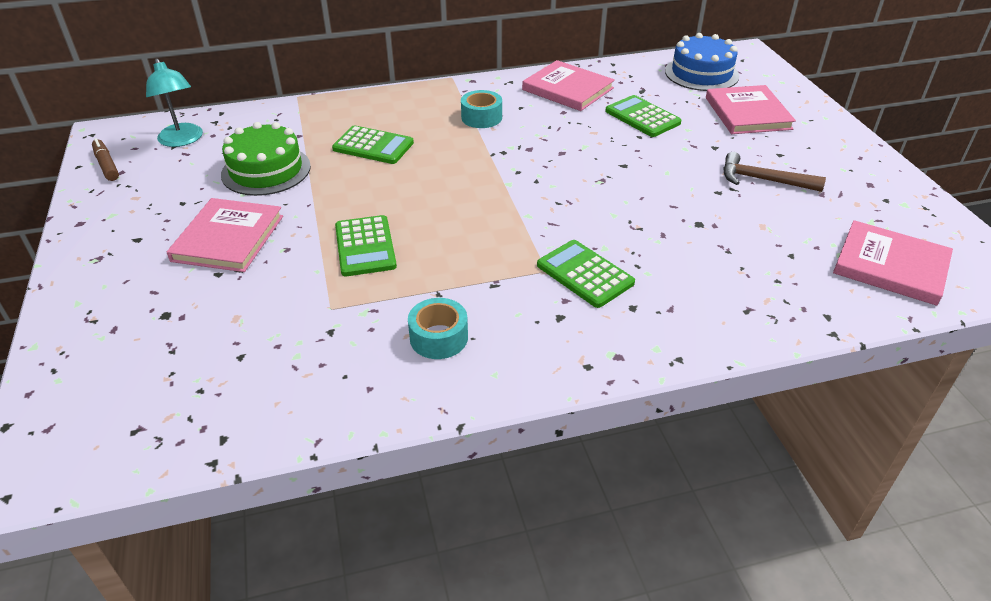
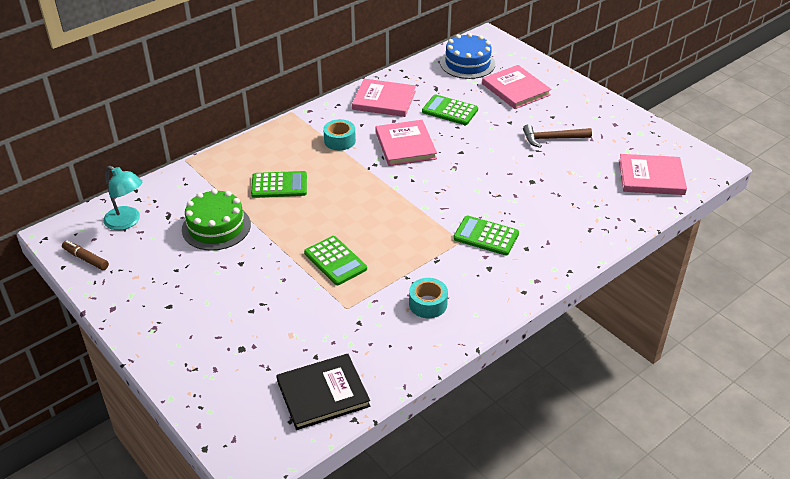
camera: 25 degrees left, 0 degrees up
(205, 409) = (323, 393): none -> black book
(228, 238) = (235, 285): pink book -> pink book (405, 145)

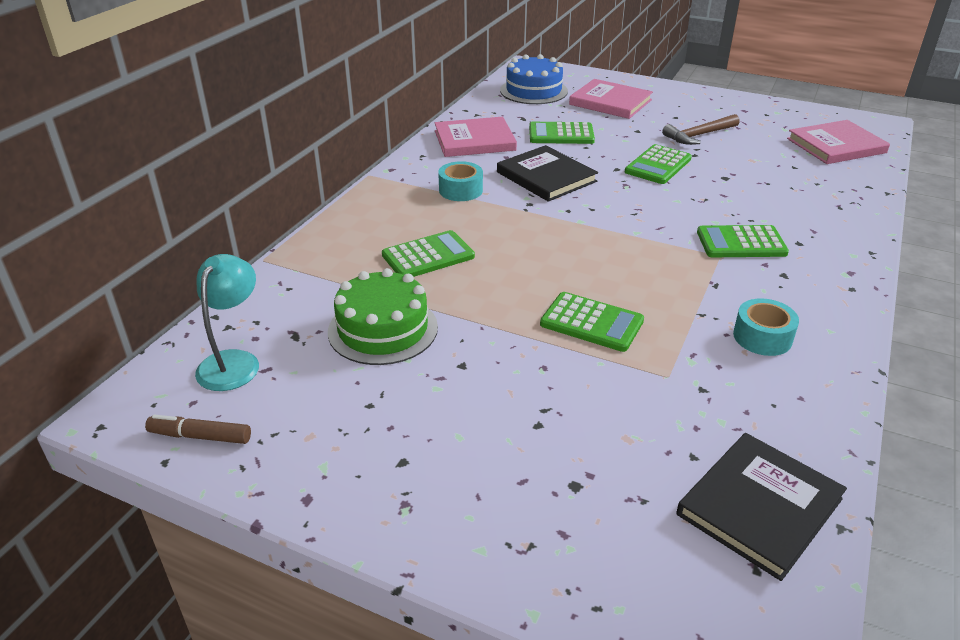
camera: 25 degrees left, 5 degrees down
(127, 222) = (233, 361): turquoise lamp -> turquoise lamp turned 90 degrees counterclockwise
(405, 145) = (546, 177): pink book -> black book
(493, 157) = (658, 165): none -> green calculator

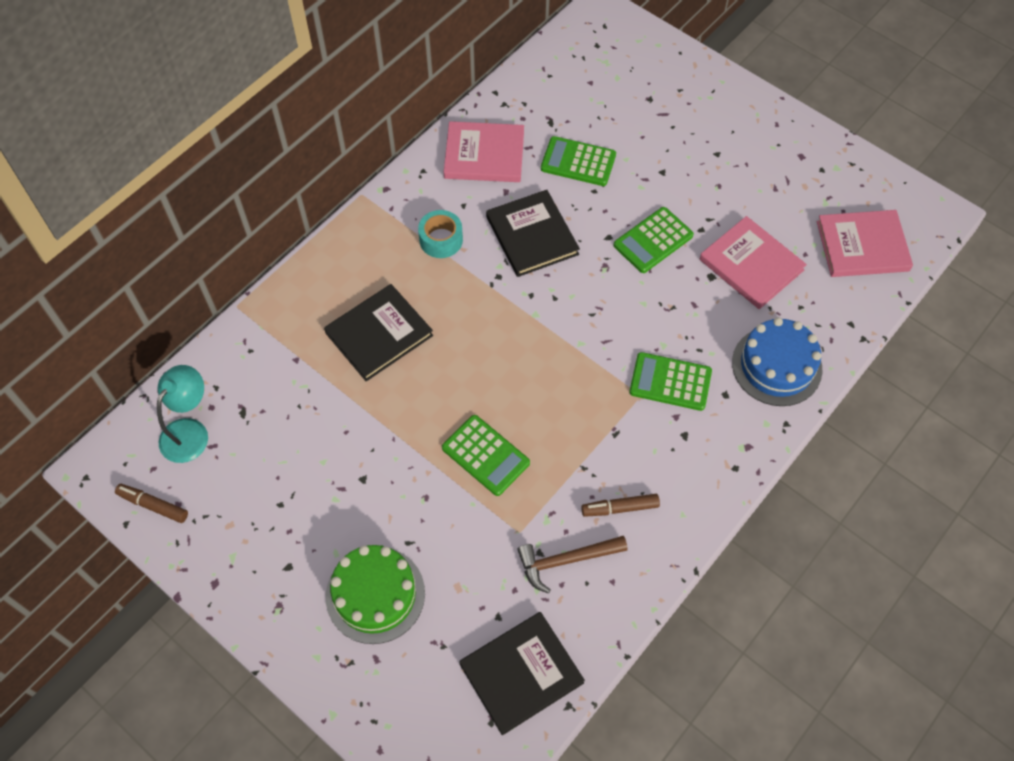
camera: 15 degrees right, 25 degrees up
(383, 329) = (313, 421): green cake -> green cake (375, 594)
(428, 256) = (379, 334): green calculator -> black book
(533, 91) = (584, 67): blue cake -> blue cake (776, 366)
(610, 102) = (659, 109): pink book -> pink book (751, 265)
(699, 135) = (724, 195): brown hammer -> brown hammer (566, 561)
(762, 337) = (620, 508): turquoise tape -> brown marker

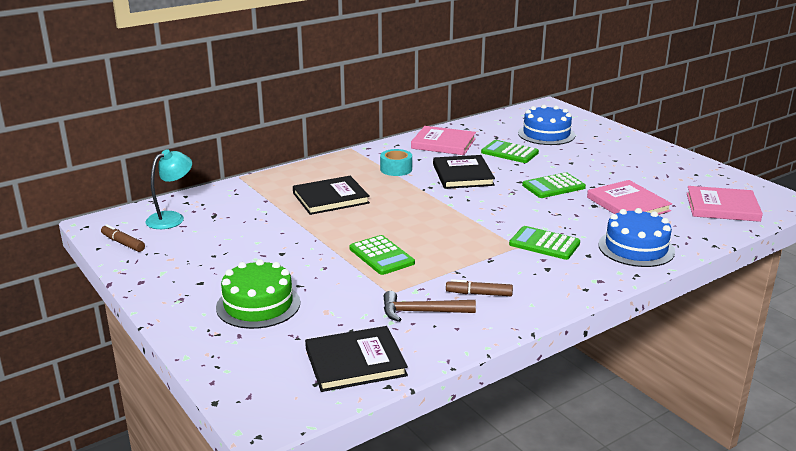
camera: 15 degrees right, 35 degrees down
(615, 99) = (546, 134): none -> blue cake

